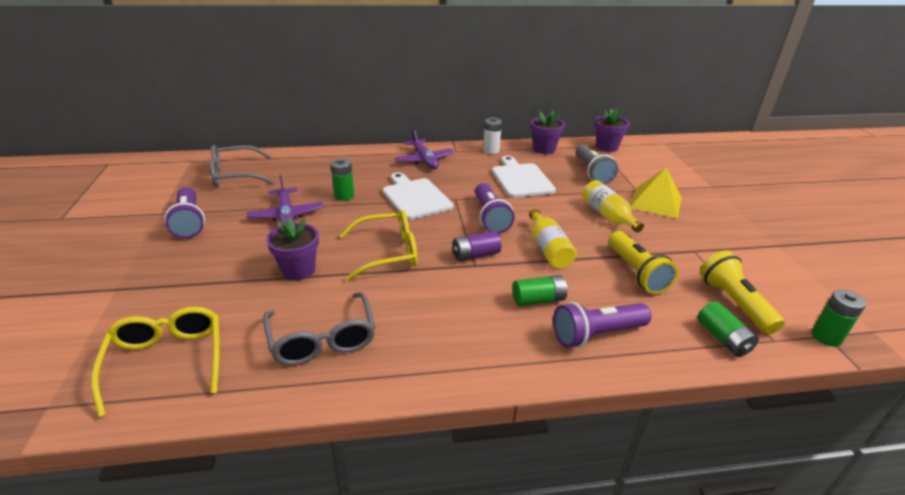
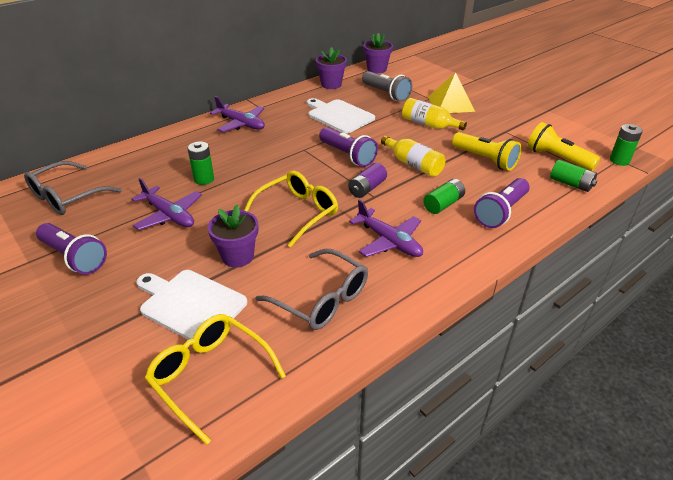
camera: 30 degrees left, 5 degrees up
(415, 197) = (269, 159): white cutting board -> white cutting board (190, 304)
(442, 313) = (389, 241): none -> purple plane
(491, 150) = (289, 98): white battery -> none

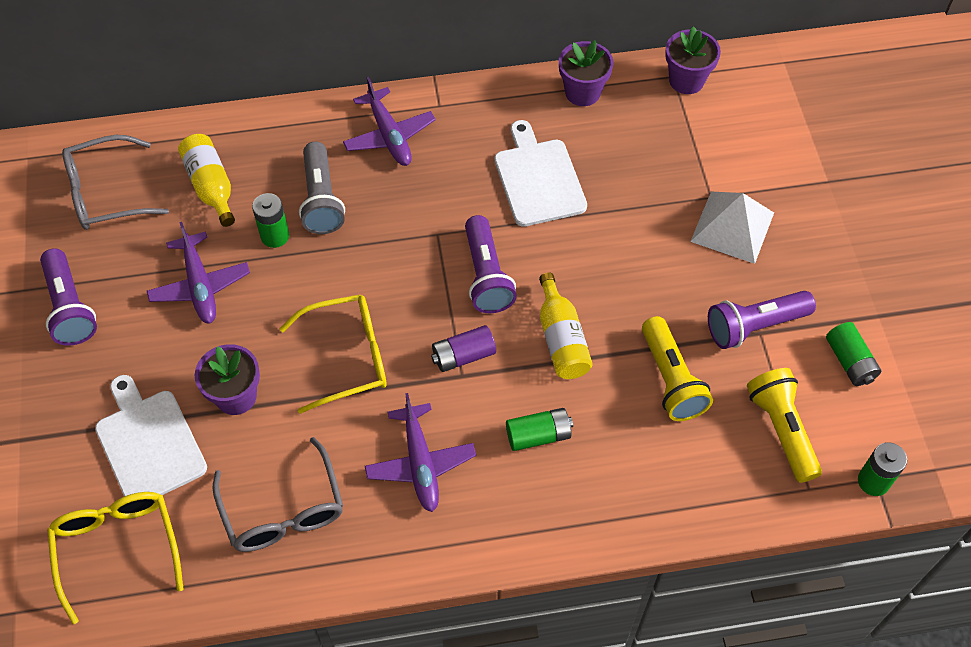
camera: 30 degrees right, 20 degrees up
(386, 94) = (650, 155): grey flashlight -> grey flashlight (321, 199)
(429, 125) = (655, 262): yellow bottle -> yellow bottle (211, 186)
(450, 104) = (732, 227): yellow pyramid -> white pyramid
(501, 212) = (601, 488): purple flashlight -> purple flashlight (754, 326)
(571, 184) = (749, 489): green battery -> green battery (849, 361)

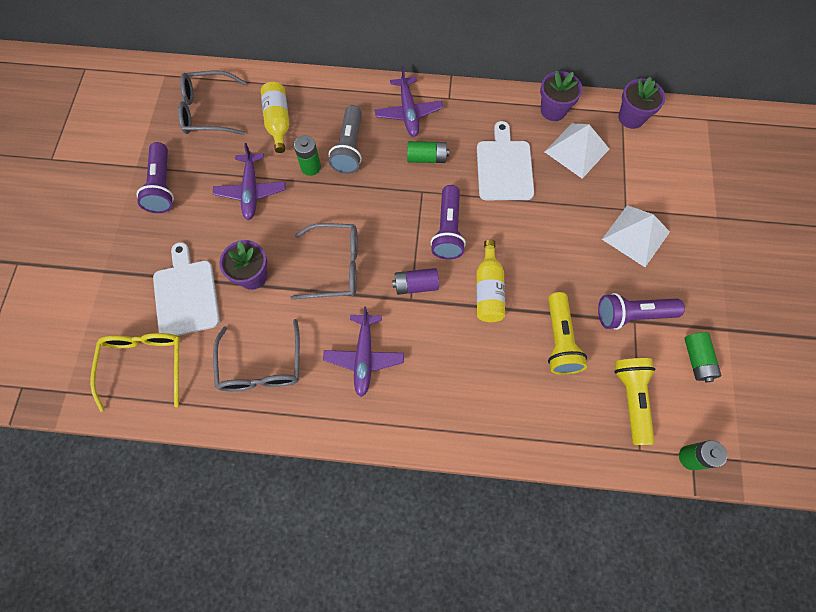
camera: 15 degrees right, 10 degrees up
(348, 357) = (336, 266): yellow glasses -> grey glasses
(538, 435) = (452, 358): green battery -> green battery (427, 158)
(627, 136) = (576, 150): none -> white pyramid

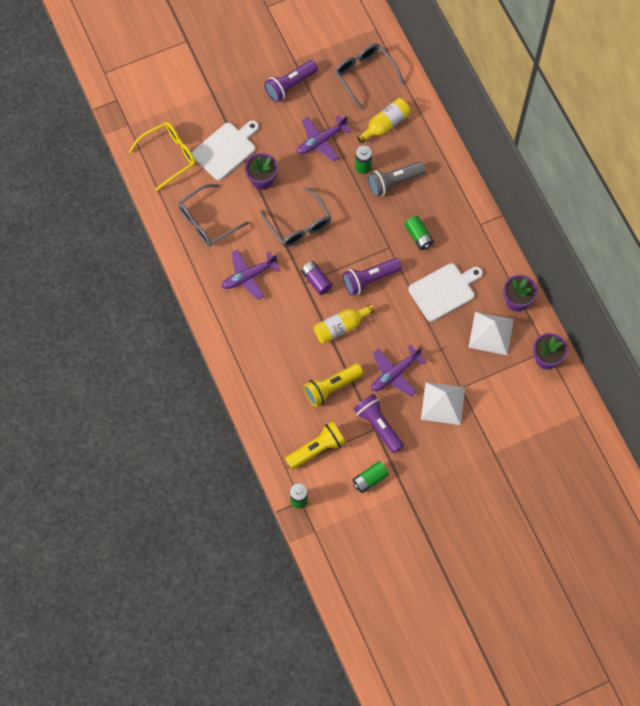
camera: 60 degrees right, 0 degrees up
(408, 112) = (449, 204): purple plane -> purple plane (394, 373)

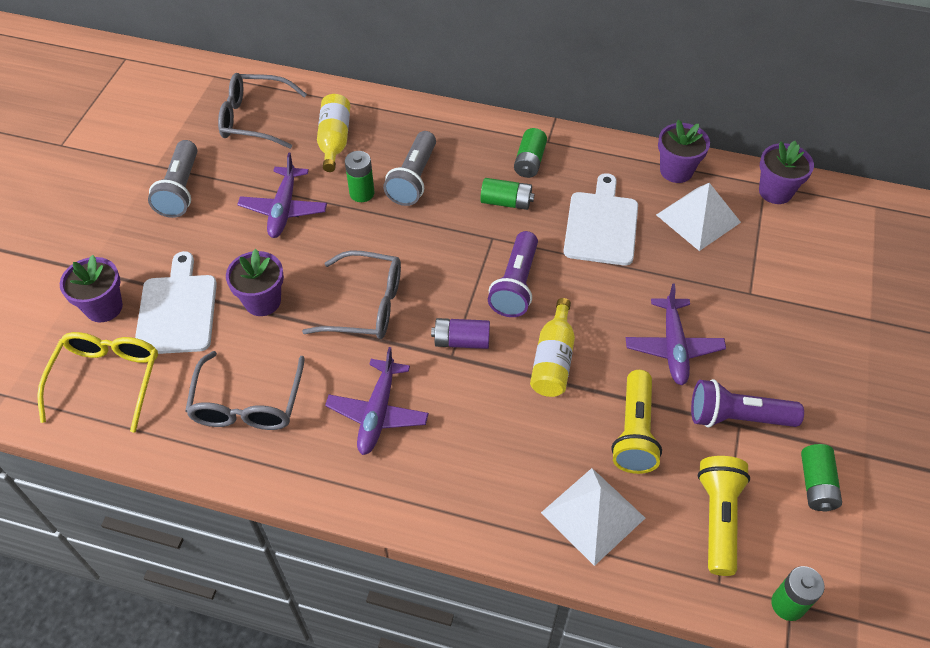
camera: 50 degrees left, 15 degrees down
(200, 119) = (104, 307): none -> purple flower pot
(290, 85) = (180, 189): purple flashlight -> grey flashlight
(443, 403) = (758, 325): white pyramid -> white pyramid (592, 515)
(457, 226) = (529, 161): none -> green battery

